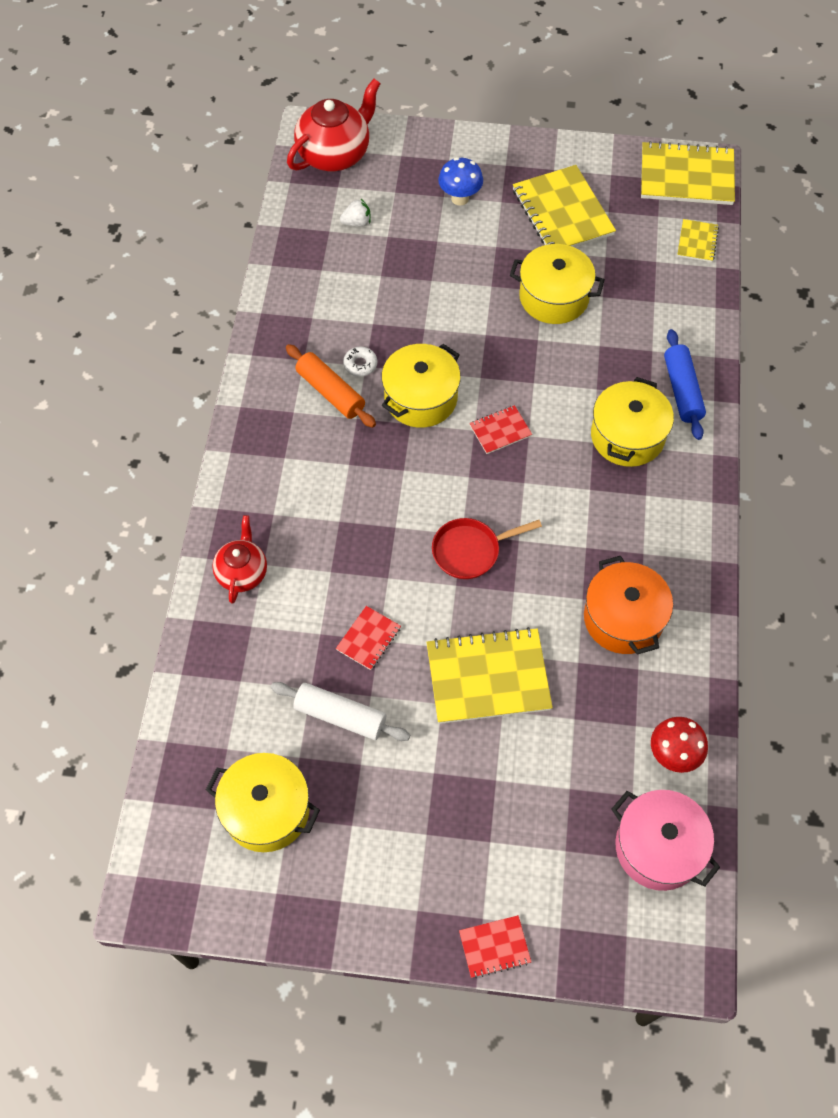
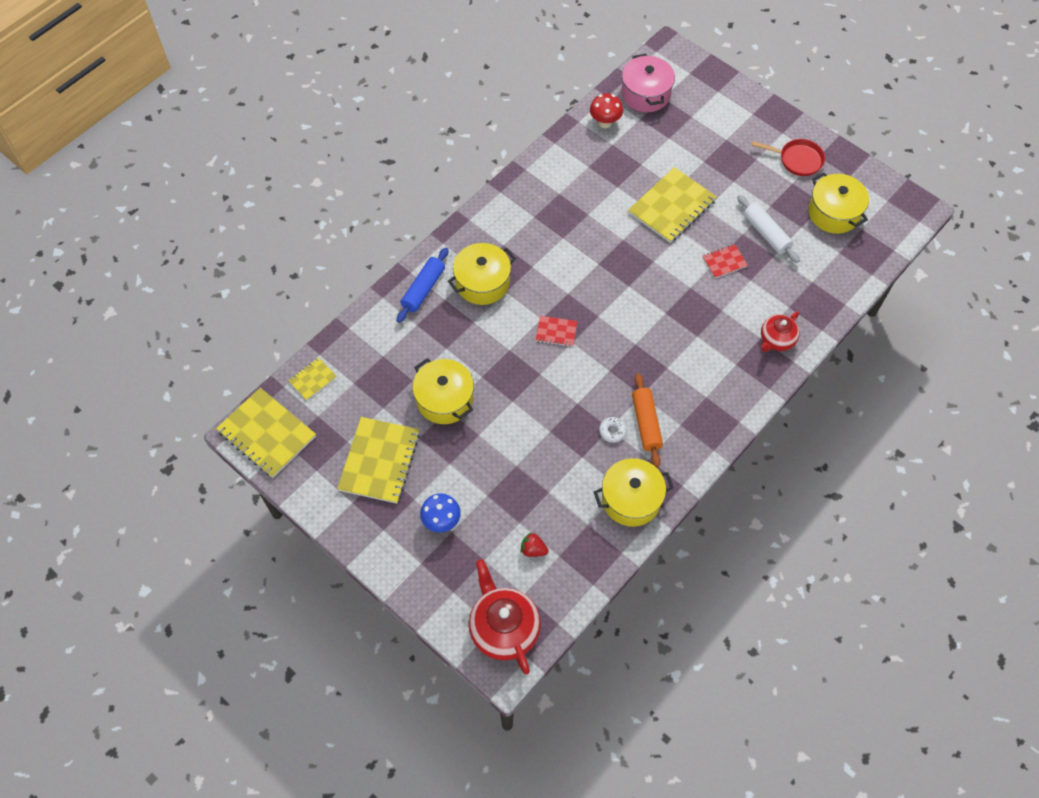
camera: 145 degrees left, 0 degrees up
(335, 154) = (503, 628): red teapot -> red teapot turned 75 degrees clockwise
(357, 222) = (533, 549): white strawberry -> red strawberry
(421, 398) = (589, 383): yellow pot -> yellow pot (631, 499)
(470, 550) = (631, 274): red pan -> red pan (797, 160)
(488, 677) = (671, 206): yellow notebook -> yellow notebook turned 75 degrees counterclockwise
(494, 947) = (755, 101): red notebook -> none
(623, 618) = (575, 192): orange pot -> none

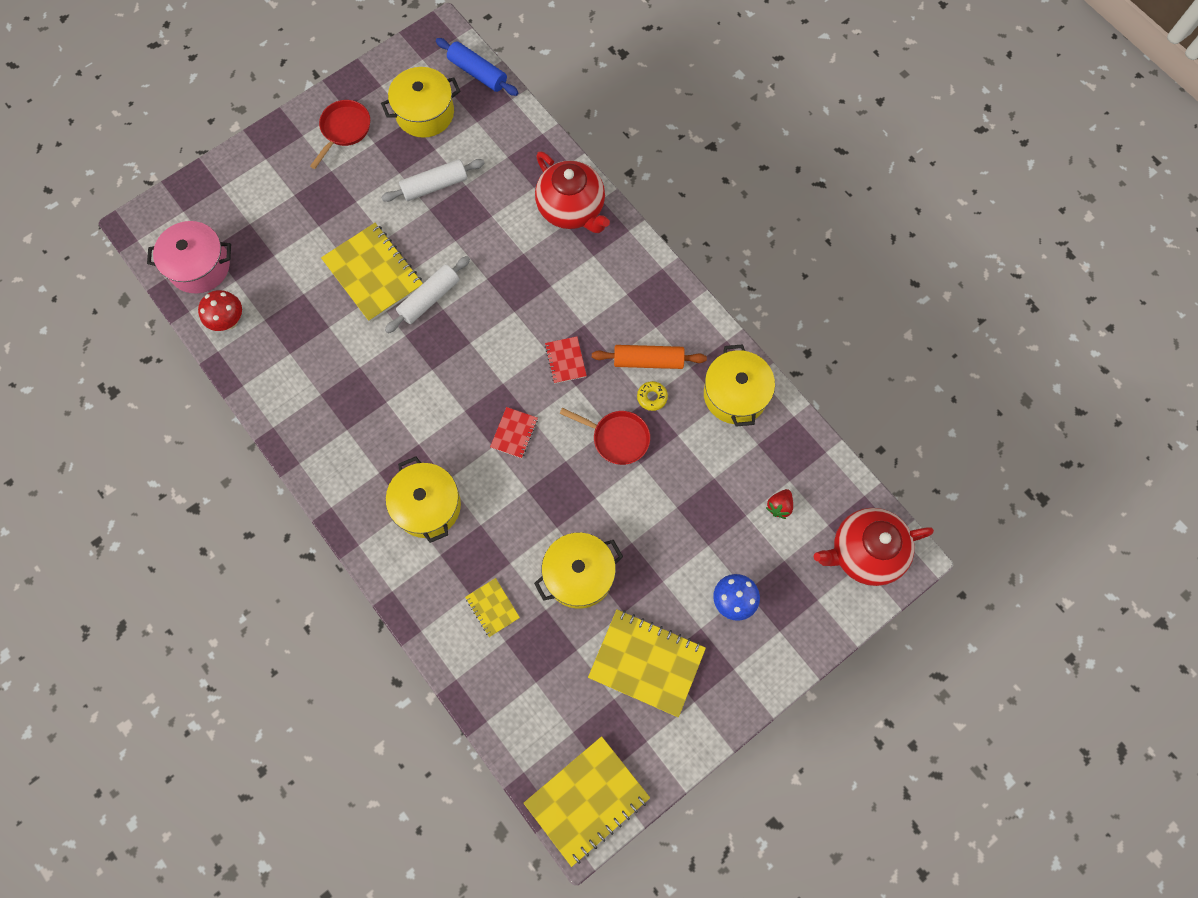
camera: 80 degrees left, 10 degrees up
(312, 379) = (521, 733): yellow notebook -> yellow notebook (492, 607)
(423, 289) = (421, 578): blue rolling pin -> blue rolling pin (478, 73)
(568, 409) = (617, 438): none -> red pan
(612, 431) = (652, 397): white donut -> yellow donut
(660, 250) = (429, 299): none -> white rolling pin
(724, 262) = (462, 236): red notebook -> red notebook (565, 360)
(776, 340) = (572, 209): red teapot -> red teapot, size x1.66

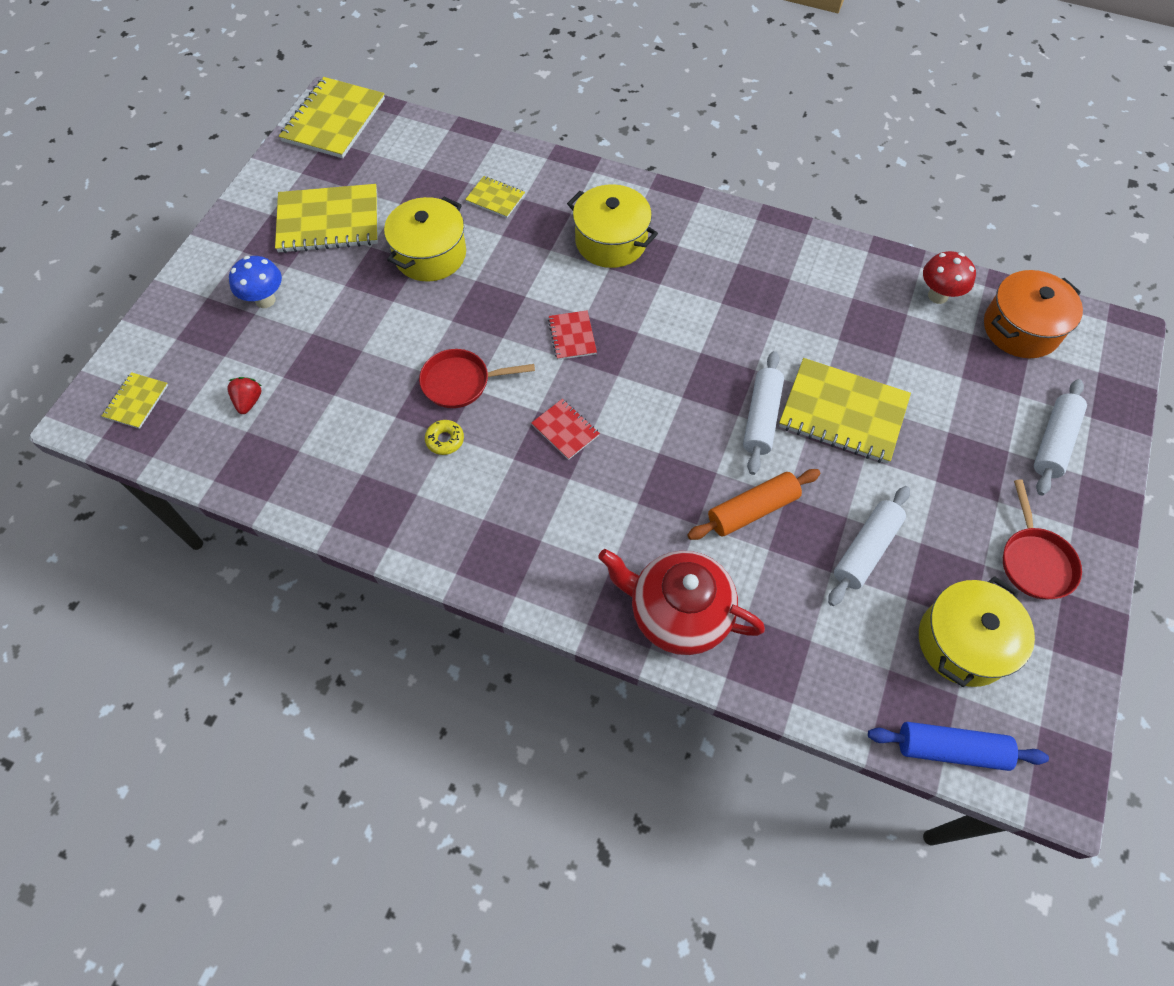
camera: 150 degrees right, 10 degrees down
(199, 266) = (1021, 328): pink pot -> orange pot
(261, 184) = (1054, 442): none -> white rolling pin
(648, 360) = (471, 477): orange rolling pin -> orange rolling pin (752, 510)
(735, 394) = (348, 490): yellow pot -> none
(864, 552) = (136, 401): red teapot -> yellow notebook

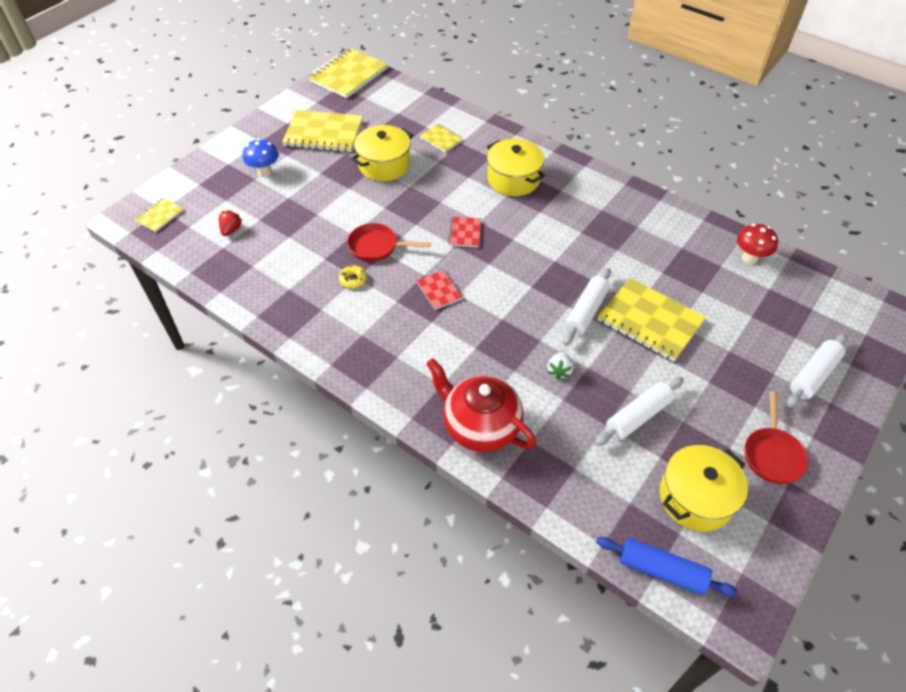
camera: 15 degrees right, 10 degrees down
(752, 510) = (559, 371): orange rolling pin -> white strawberry
(1021, 328) = (810, 292): orange pot -> none

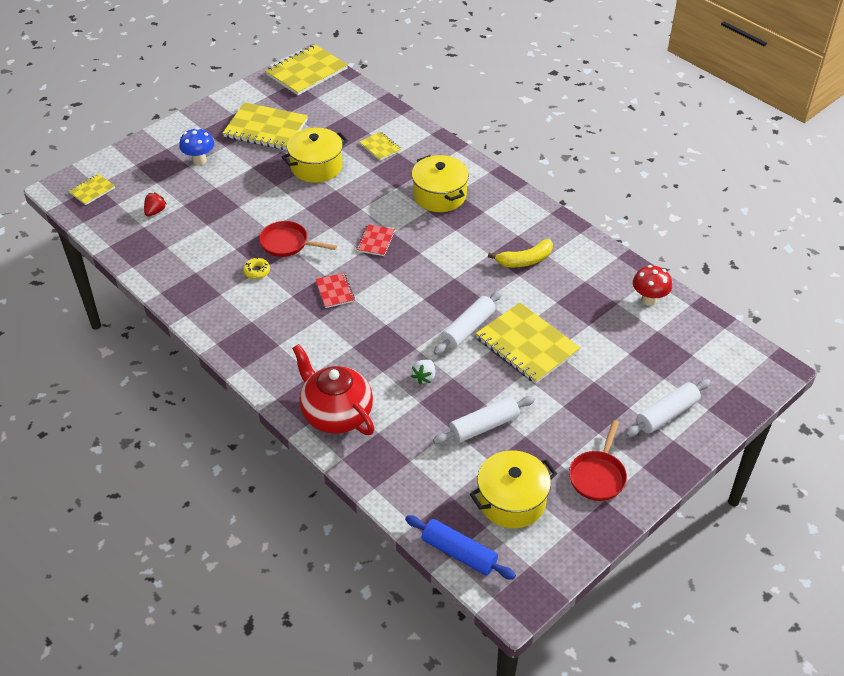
camera: 10 degrees right, 5 degrees down
(617, 234) = (525, 260): none -> yellow banana

